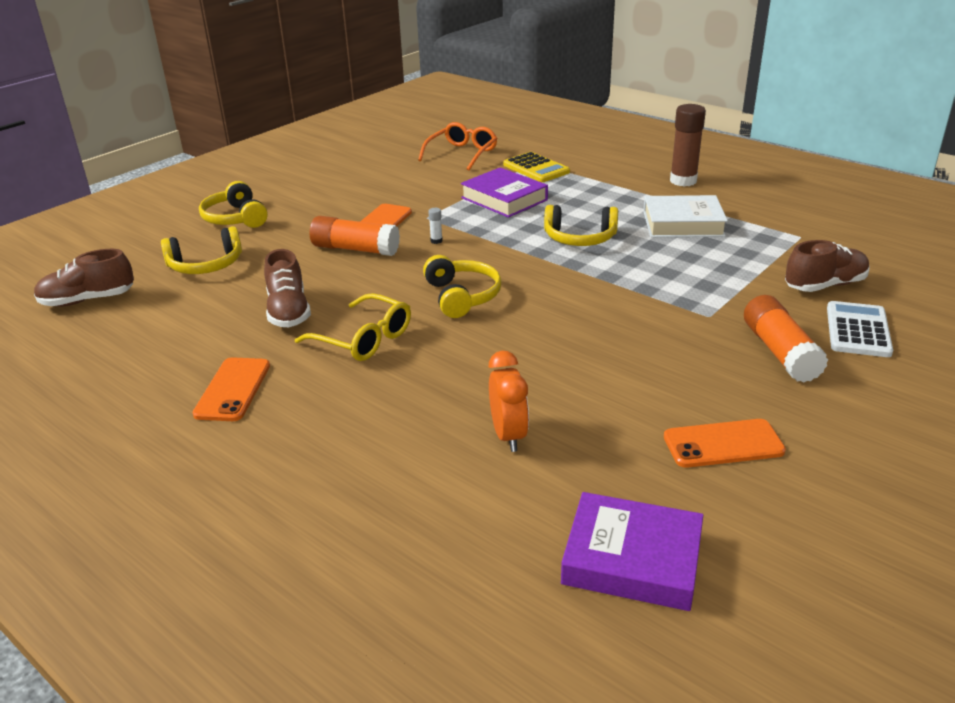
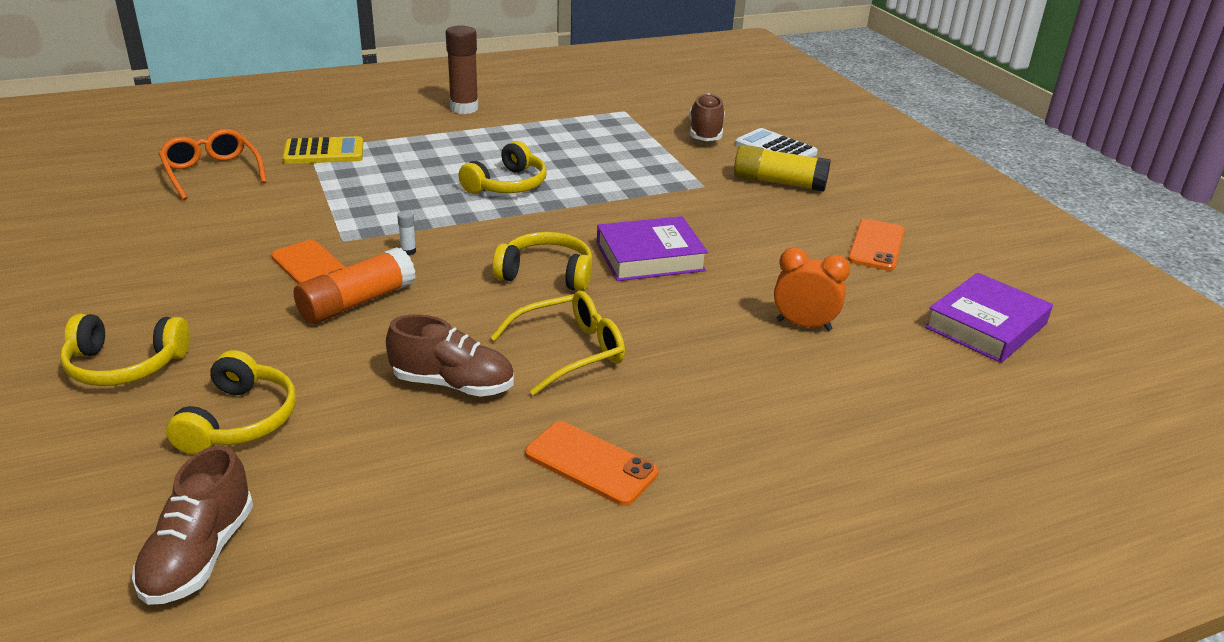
camera: 65 degrees left, 0 degrees up
(504, 199) = (367, 189): purple book -> purple book (650, 257)
(683, 223) = (543, 138): white book -> none
(780, 352) = (779, 182): orange glue stick -> yellow glue stick

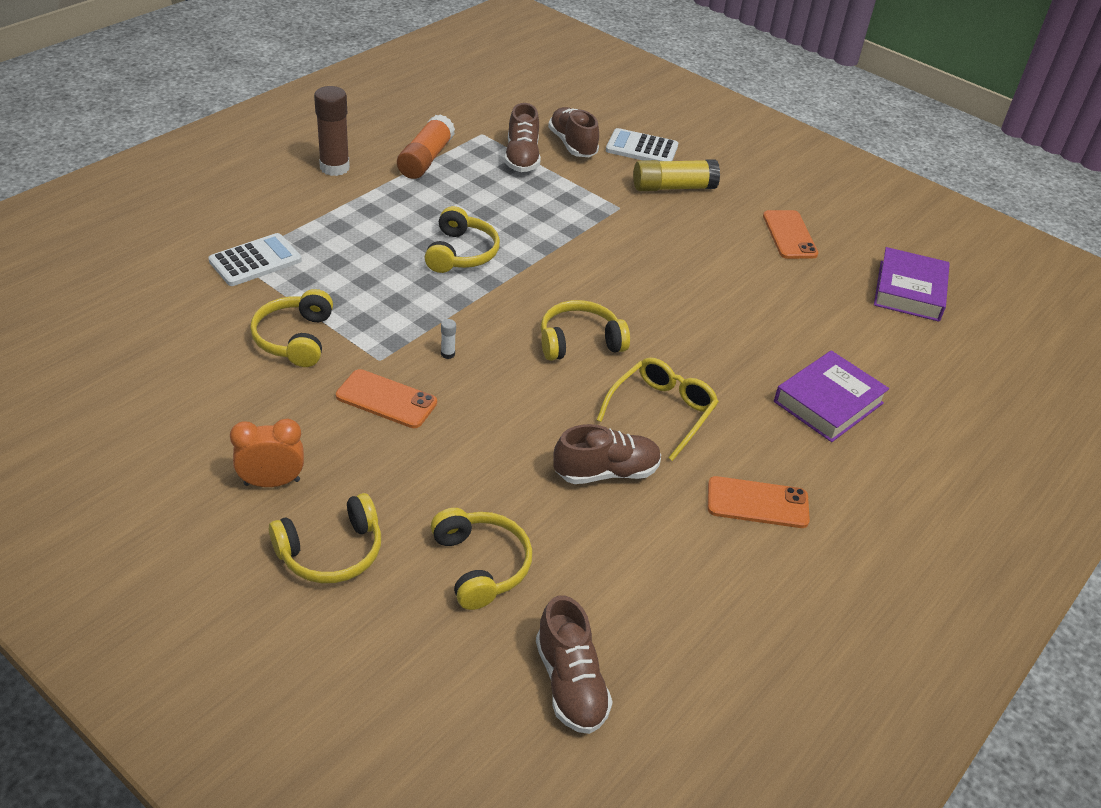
camera: 30 degrees left, 10 degrees up
(212, 173) = (172, 318): orange glasses -> none
(290, 208) = (295, 339): none -> yellow headphones
(324, 152) = (255, 261): yellow calculator -> white calculator
(357, 302) = (458, 421): orange glue stick -> orange glue stick (426, 159)
(644, 133) = (522, 158): none -> brown shoe
(650, 257) = (641, 298): purple book -> purple book (828, 402)
(803, 325) = (797, 330): orange clock -> orange clock (272, 482)

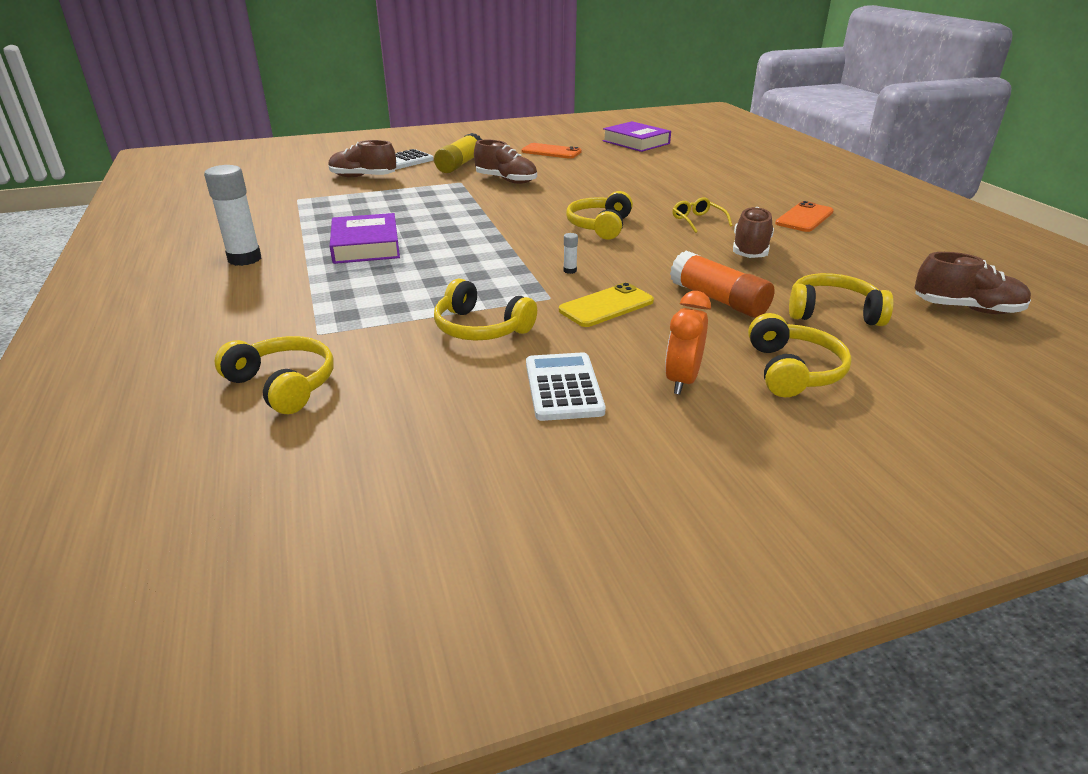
camera: 55 degrees left, 10 degrees down
(255, 261) = (334, 323): white calculator -> white calculator (563, 387)
(334, 168) = (245, 259): brown glue stick -> white glue stick
(386, 399) = (606, 306): orange phone -> yellow phone
(426, 159) = (296, 223): orange glue stick -> orange glue stick (718, 300)
(461, 253) = (445, 239): yellow headphones -> yellow headphones (283, 385)
(522, 158) = (352, 194): brown shoe -> brown shoe (506, 180)
(661, 411) = (697, 221): yellow glasses -> yellow glasses, size x0.64
(828, 402) = (721, 181): purple book -> purple book (366, 246)

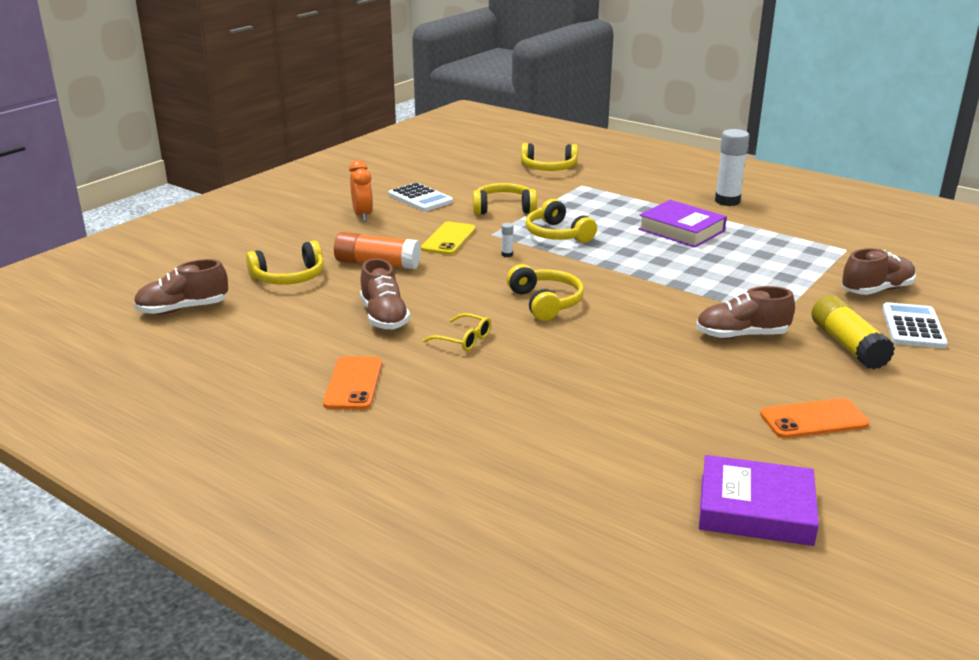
camera: 145 degrees right, 5 degrees down
(793, 371) = (303, 235): yellow headphones -> yellow headphones (557, 234)

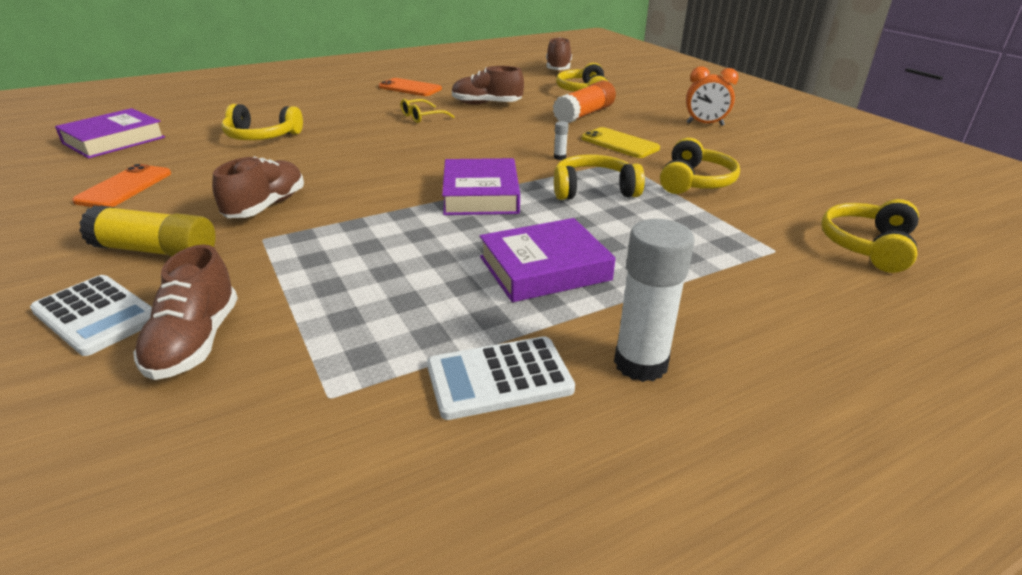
camera: 115 degrees right, 5 degrees up
(420, 198) = (747, 151): white calculator -> white calculator (499, 378)
(545, 302) = (443, 150): yellow headphones -> yellow headphones (261, 136)
(614, 266) = (480, 195): none -> purple book

